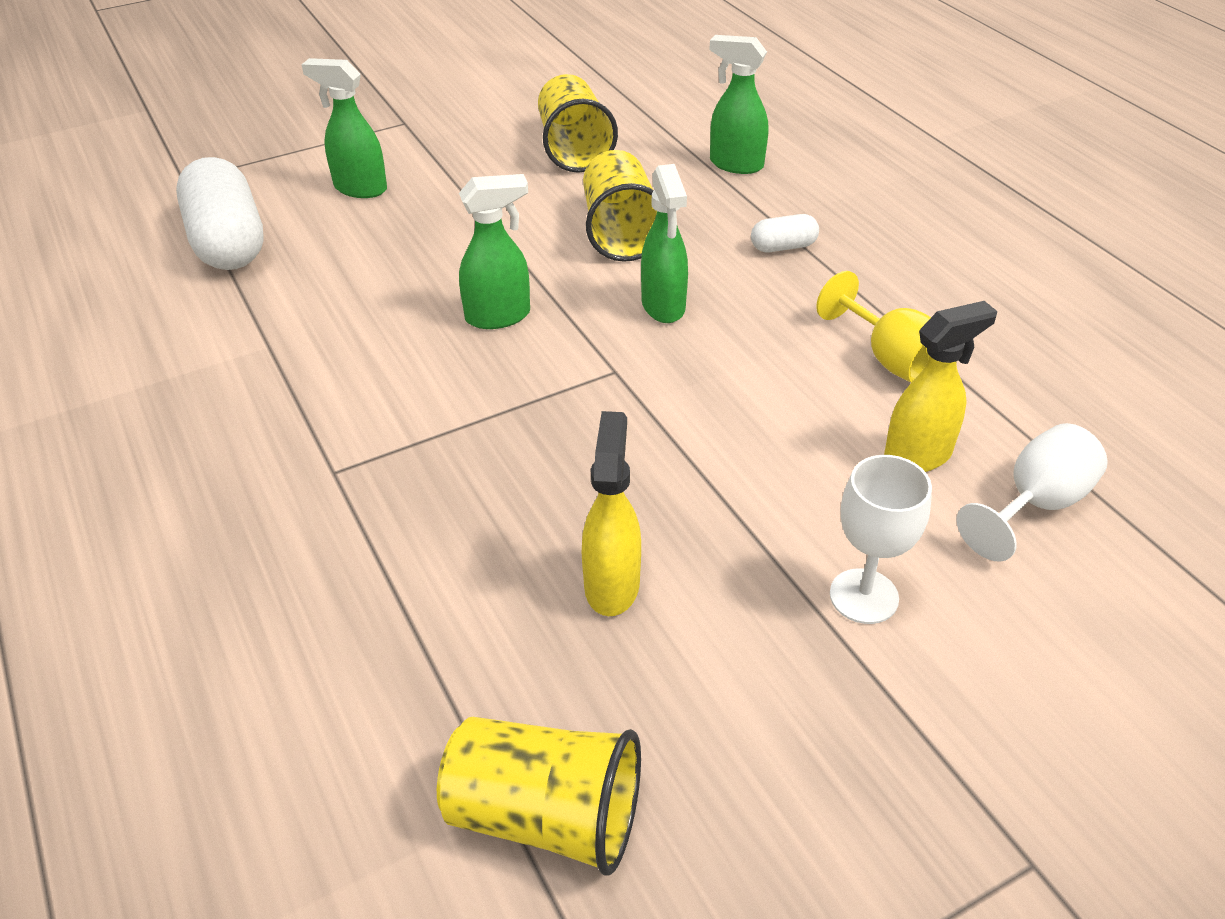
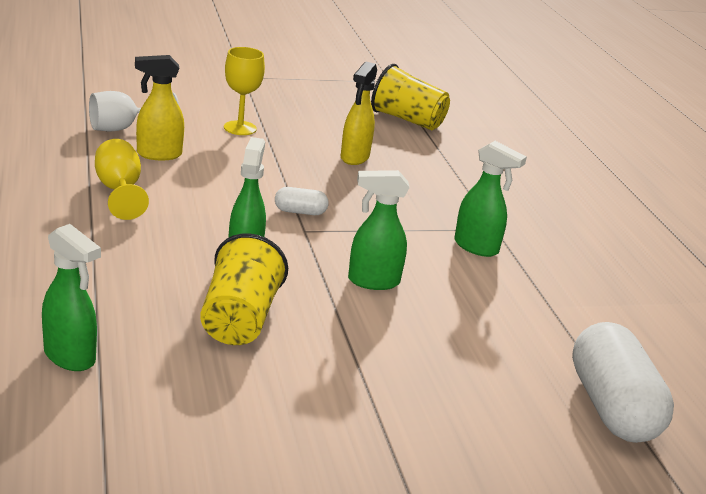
camera: 170 degrees left, 15 degrees down
(359, 188) = (485, 438): green spray bottle -> green spray bottle (476, 247)
(574, 149) = (229, 427): yellow cup -> none
(783, 247) = (111, 271): white capsule -> white capsule (300, 212)
(864, 596) = (240, 128): white goblet -> yellow goblet

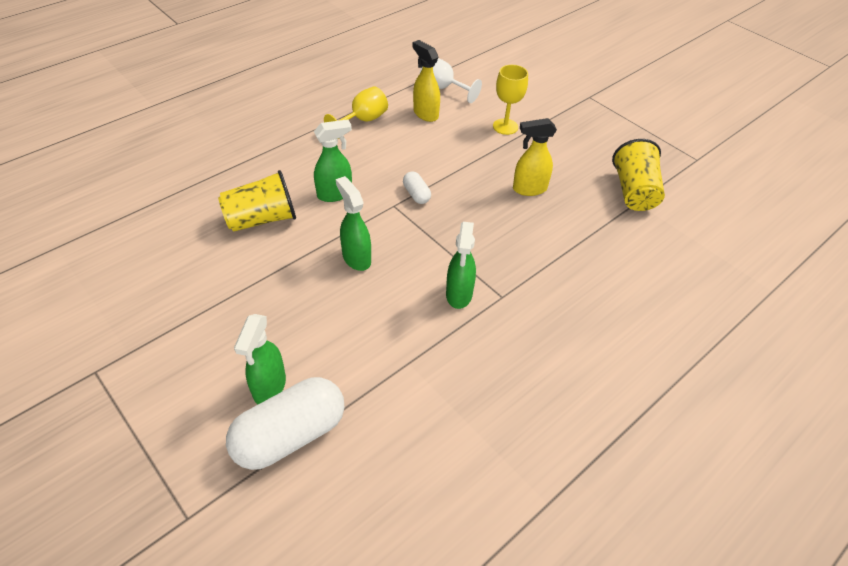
camera: 65 degrees right, 20 degrees up
(70, 357) = (180, 179): green spray bottle -> green spray bottle (269, 387)

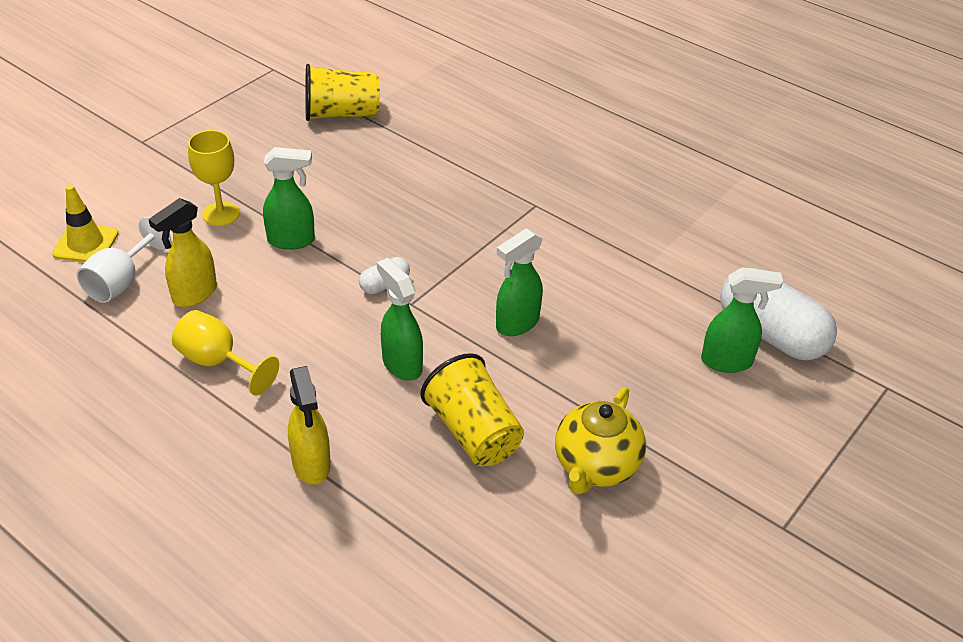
camera: 100 degrees left, 5 degrees down
(204, 275) = (595, 466): none -> yellow teapot
(459, 295) = (545, 235): green spray bottle -> green spray bottle (292, 240)
(481, 76) = (86, 244): none -> yellow traffic cone
(529, 189) = (353, 190): yellow spray bottle -> yellow spray bottle (311, 465)

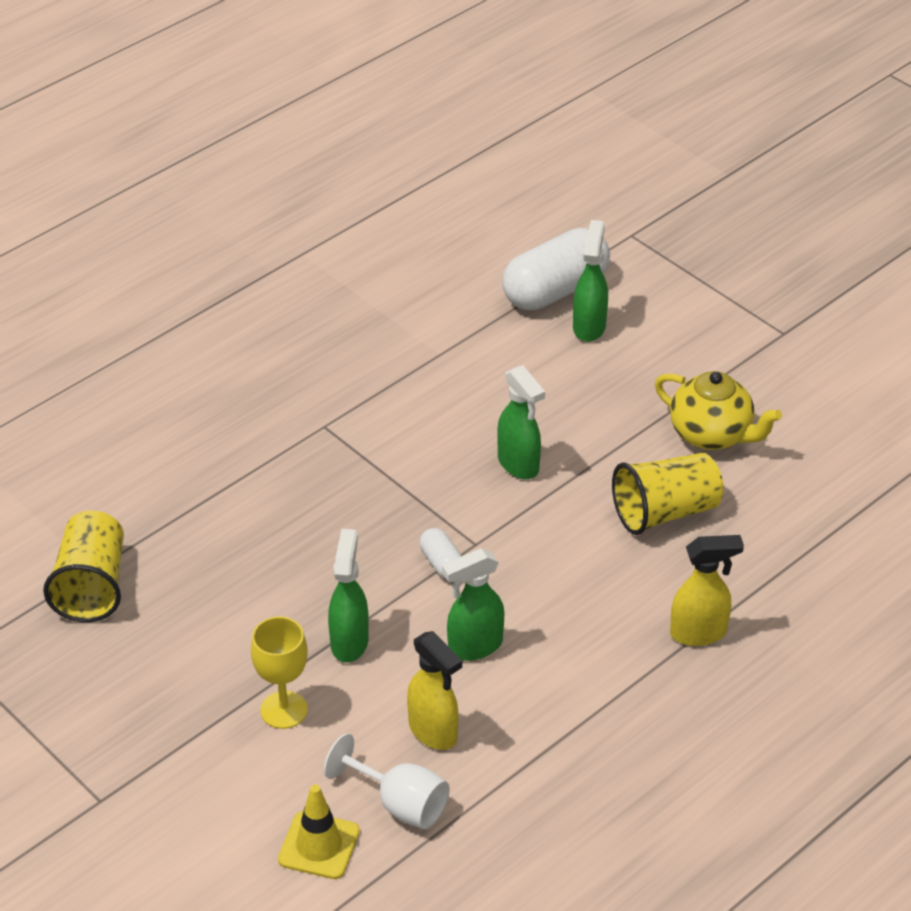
camera: 80 degrees left, 0 degrees up
(218, 362) = (549, 708): yellow goblet -> none
(401, 364) = (568, 558): green spray bottle -> green spray bottle (474, 647)

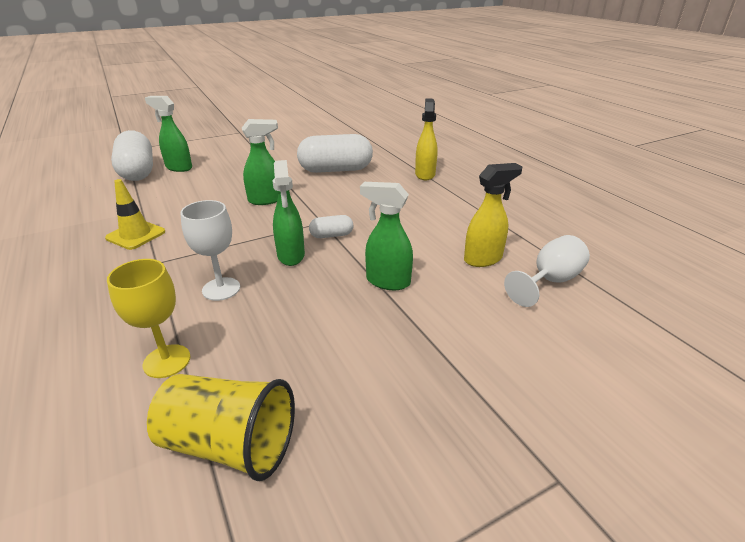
camera: 75 degrees left, 10 degrees down
(284, 710) = (449, 324): yellow goblet -> yellow goblet (167, 361)
(291, 501) = (221, 289): none -> white goblet
(319, 845) = (596, 325): yellow traffic cone -> yellow traffic cone (136, 235)
(474, 647) = (411, 234): green spray bottle -> green spray bottle (291, 256)
(665, 512) = (335, 170): yellow cup -> white capsule
(712, 435) = (290, 153): yellow teapot -> none

